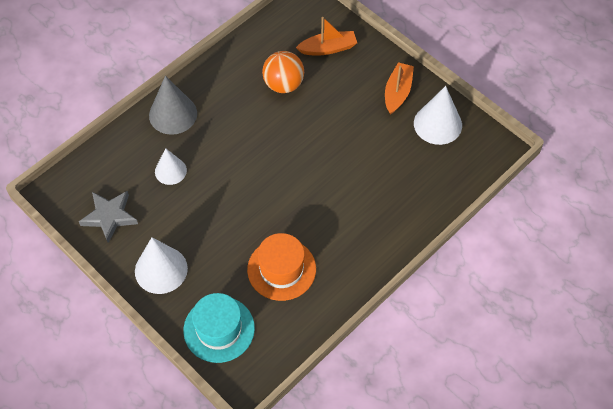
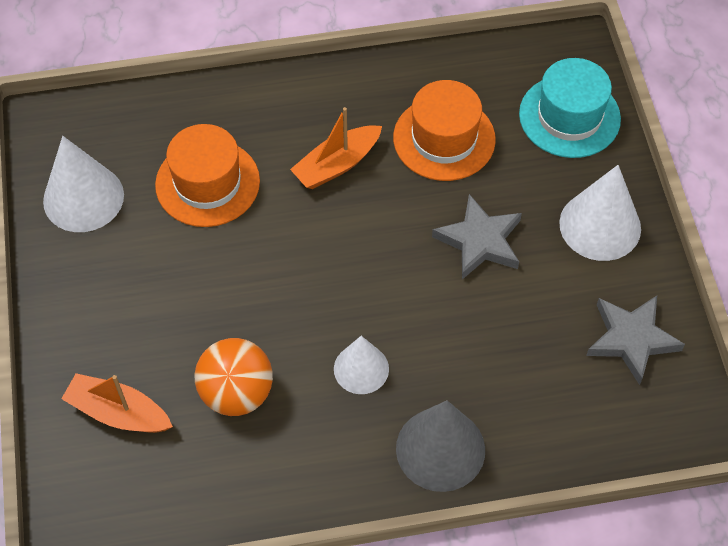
camera: 145 degrees left, 0 degrees up
(170, 171) = (502, 356): white cone -> white cone (361, 369)
(221, 222) = (480, 241): none -> grey star
(385, 168) = (207, 183): none -> orange hat
(397, 92) = (89, 275): orange boat -> orange boat (337, 165)

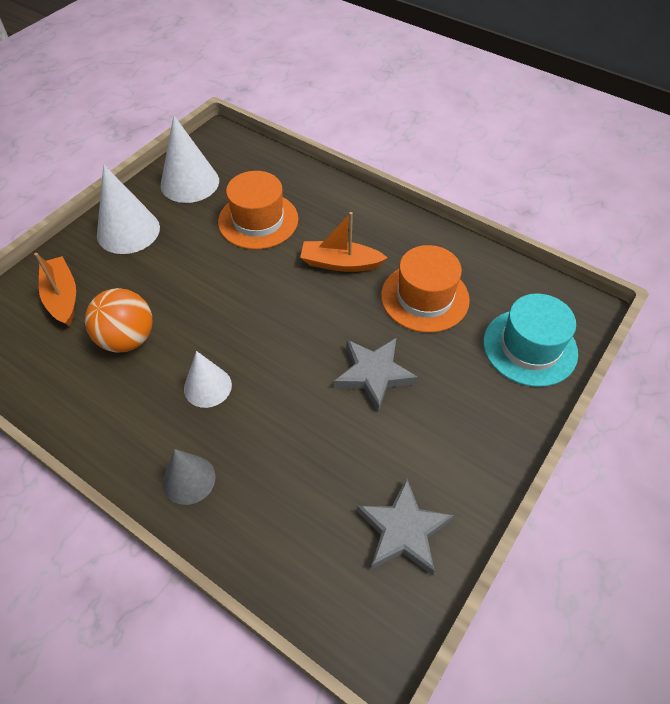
camera: 45 degrees right, 5 degrees down
(440, 449) = (189, 479): grey cone -> grey cone, size x0.64
(600, 225) = (470, 433): white cone -> white cone (128, 231)

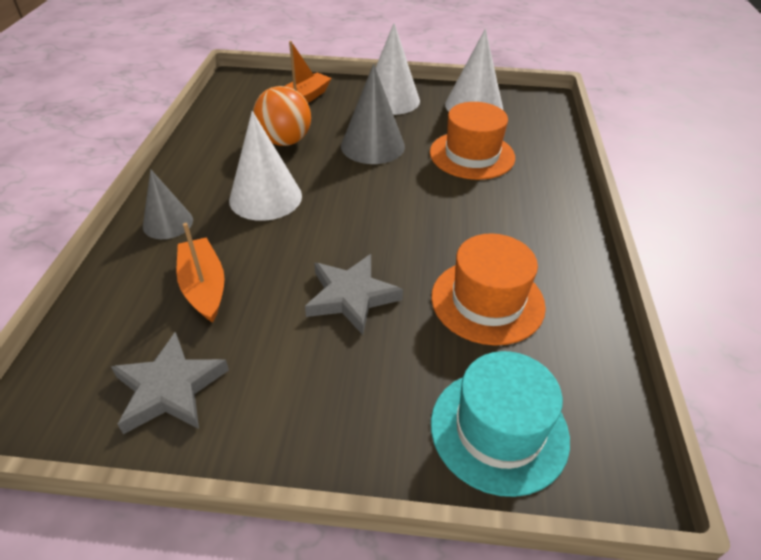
camera: 60 degrees right, 10 degrees down
(191, 277) = (372, 146): none -> grey cone
(207, 386) = (265, 197): white cone -> white cone, size x1.56
(340, 263) = (472, 222): orange boat -> orange boat (204, 287)

